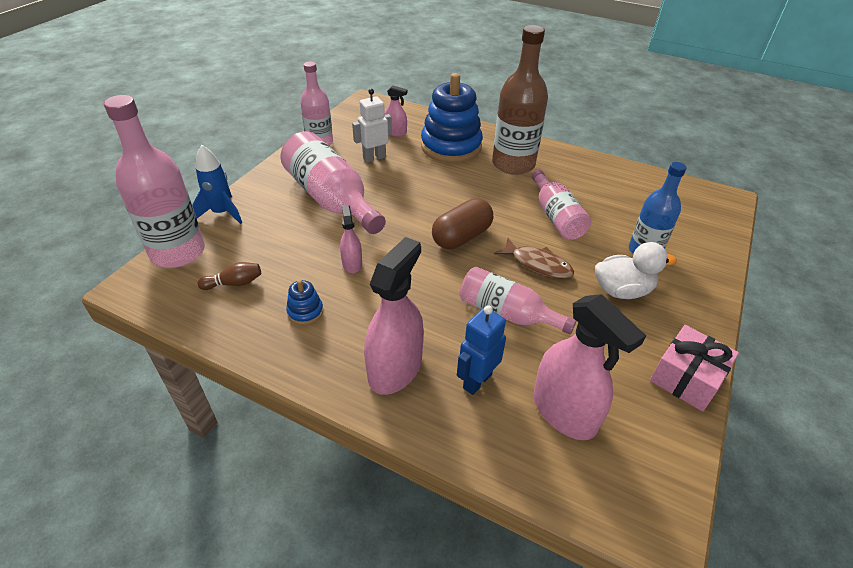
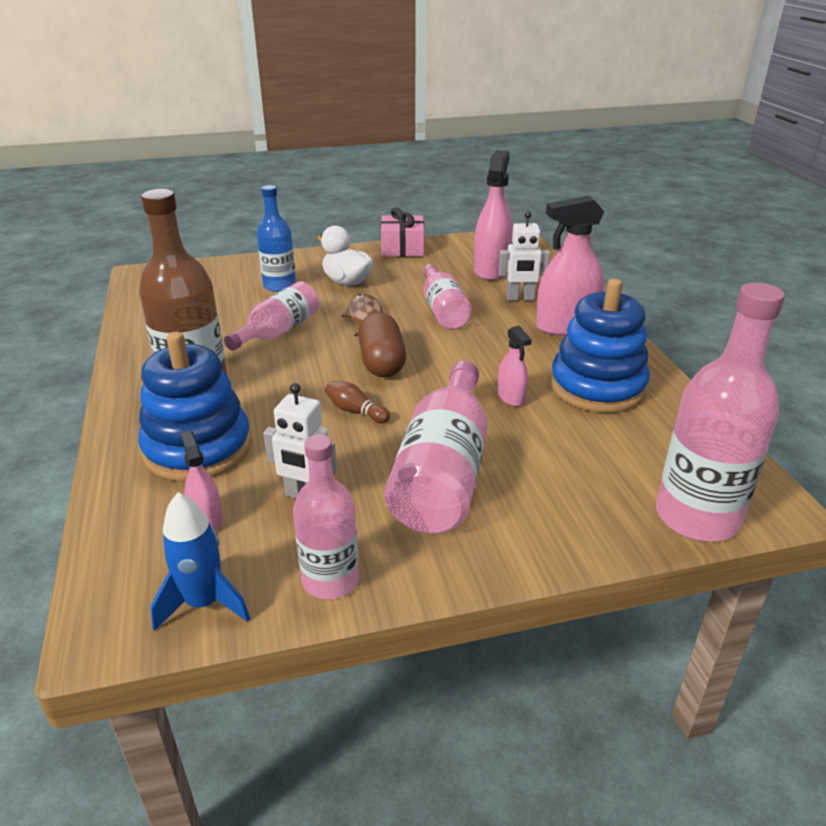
camera: 130 degrees left, 10 degrees down
(222, 213) = (601, 541): blue rocket -> blue rocket (204, 603)
(234, 283) = (648, 444): brown bowling pin -> brown bowling pin (355, 411)
(305, 312) = (597, 387): blue stacking toy -> blue stacking toy, size x2.41
(352, 264) = (511, 397): pink spray bottle -> pink spray bottle turned 60 degrees counterclockwise
(461, 237) = (382, 362): brown capsule -> brown capsule turned 75 degrees clockwise
(477, 381) = (520, 299): blue robot -> white robot

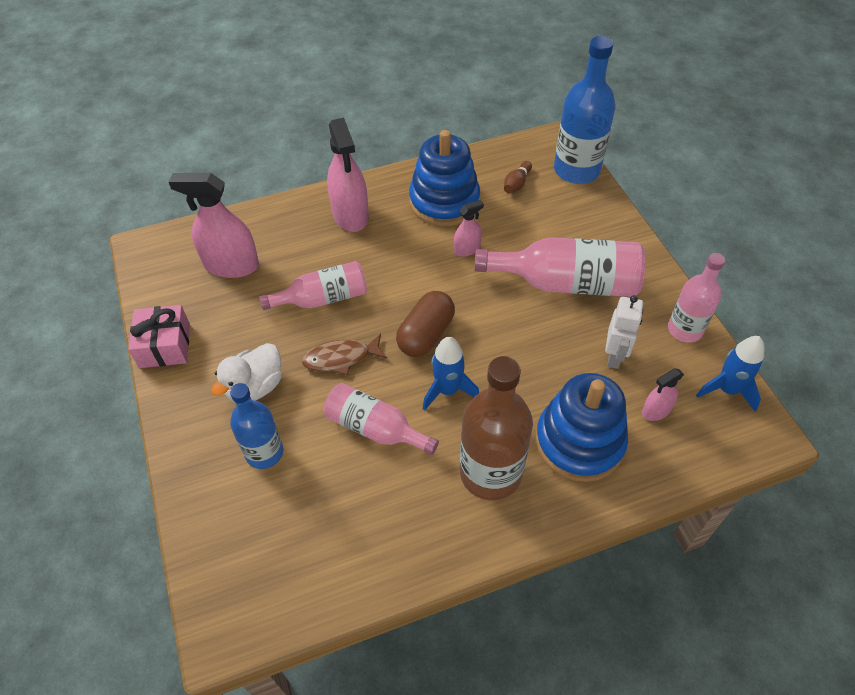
camera: 95 degrees left, 20 degrees up
(304, 370) = (448, 390): none -> blue rocket
(355, 411) = (504, 343): brown bowling pin -> brown bowling pin (516, 184)
(382, 362) = (426, 334): brown capsule -> brown capsule turned 45 degrees counterclockwise
(520, 299) = (297, 243): white robot -> none
(696, 517) = (576, 170): pink bottle -> blue bottle

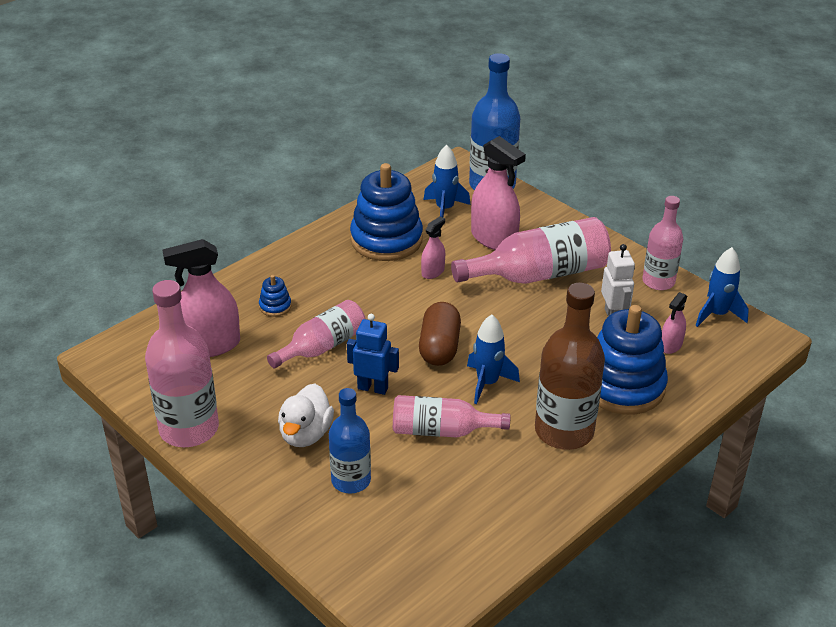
camera: 25 degrees left, 15 degrees down
(165, 345) = (189, 429): pink gift -> pink bottle
(307, 243) = (275, 306): none -> blue stacking toy
(341, 358) = (373, 388): brown fish -> blue robot
(350, 215) = (302, 273): pink spray bottle -> pink spray bottle (494, 238)
(516, 184) = (445, 209): brown bowling pin -> blue rocket

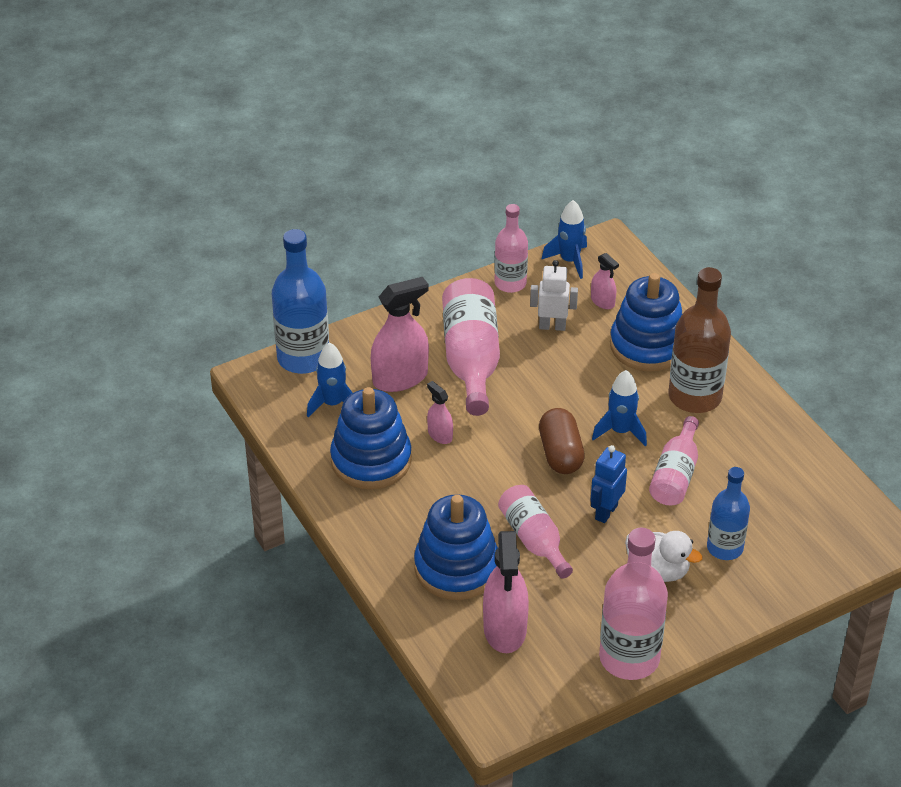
camera: 75 degrees left, 5 degrees up
(275, 306) = (456, 568): blue stacking toy -> blue stacking toy, size x2.41
(439, 347) = (560, 454): brown capsule -> brown capsule turned 60 degrees clockwise

